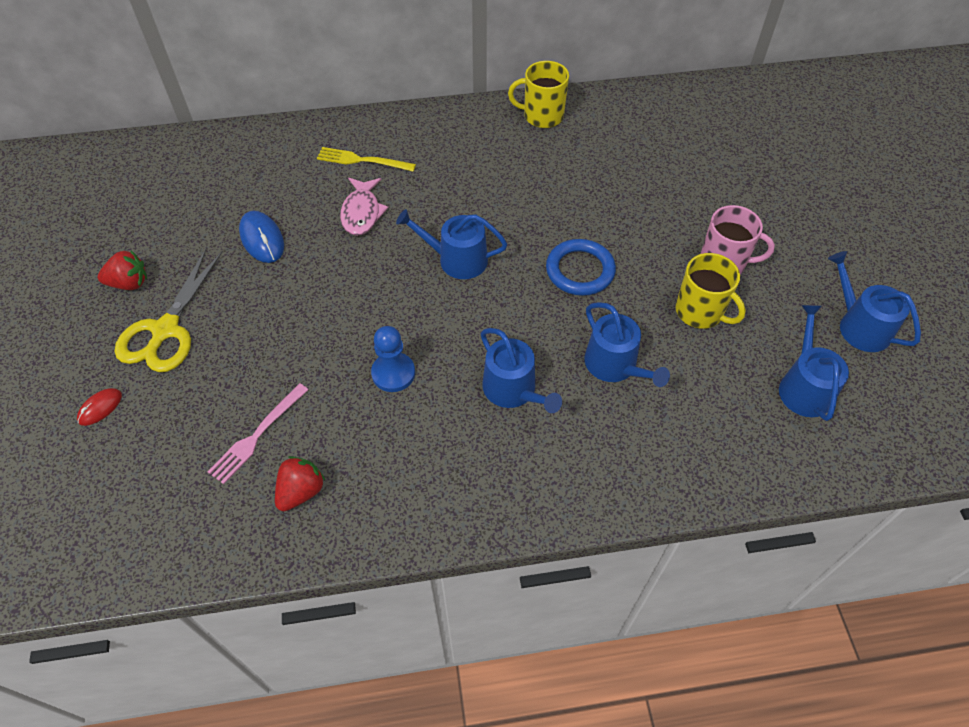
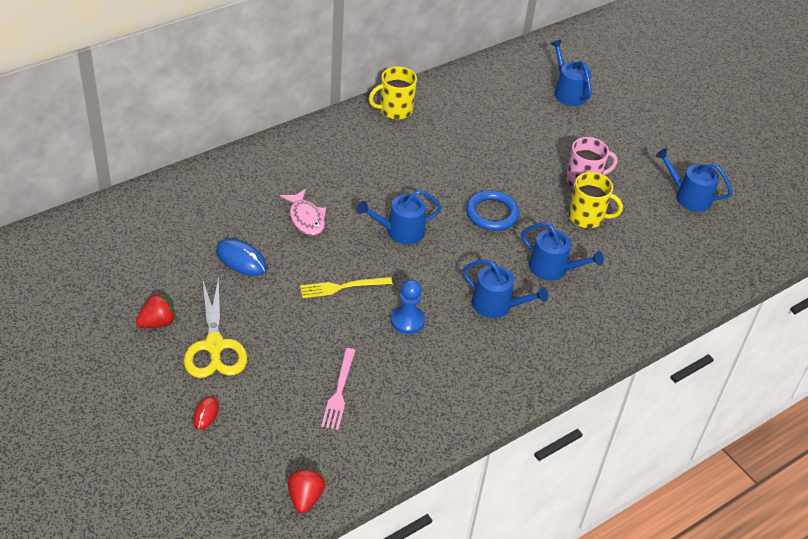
camera: 30 degrees left, 10 degrees down
(301, 491) = (396, 415): red strawberry -> red strawberry (305, 497)
(362, 160) = (278, 179): yellow fork -> yellow fork (342, 287)
(804, 386) = (676, 244): blue watering can -> blue watering can (568, 92)

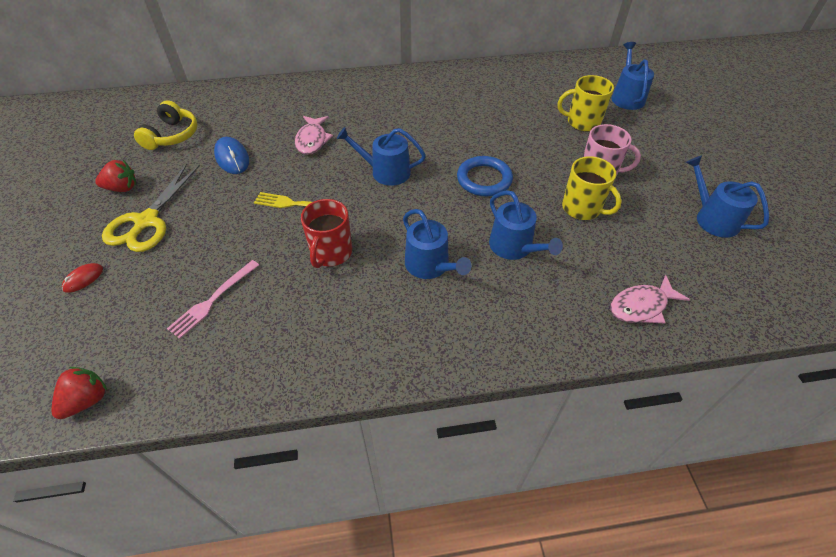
camera: 30 degrees right, 5 degrees up
(155, 253) = (172, 135): none -> yellow headphones
(395, 110) = (453, 78): yellow mug -> yellow mug (582, 122)
(407, 320) = (331, 253): blue pawn -> red mug
(669, 286) = (641, 306): none -> pink fish

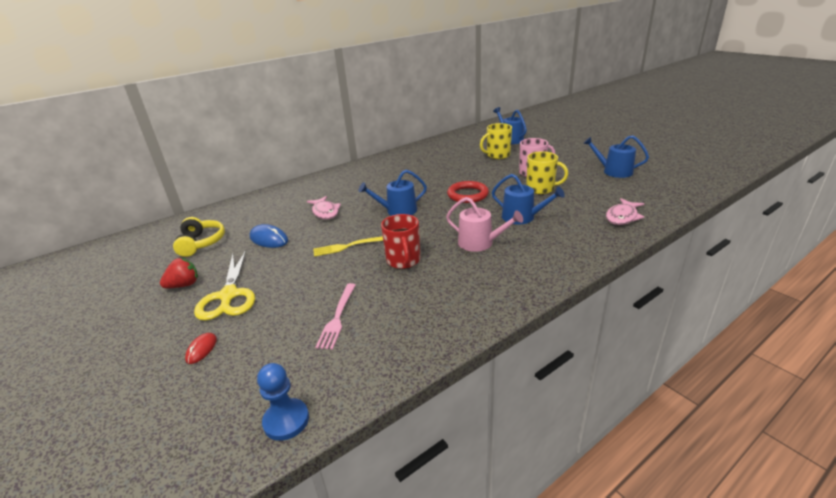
camera: 25 degrees left, 20 degrees down
(87, 400) = (286, 420): red strawberry -> blue pawn
(430, 266) = (480, 243): blue watering can -> pink watering can
(484, 179) = (467, 195): blue ring -> red ring

